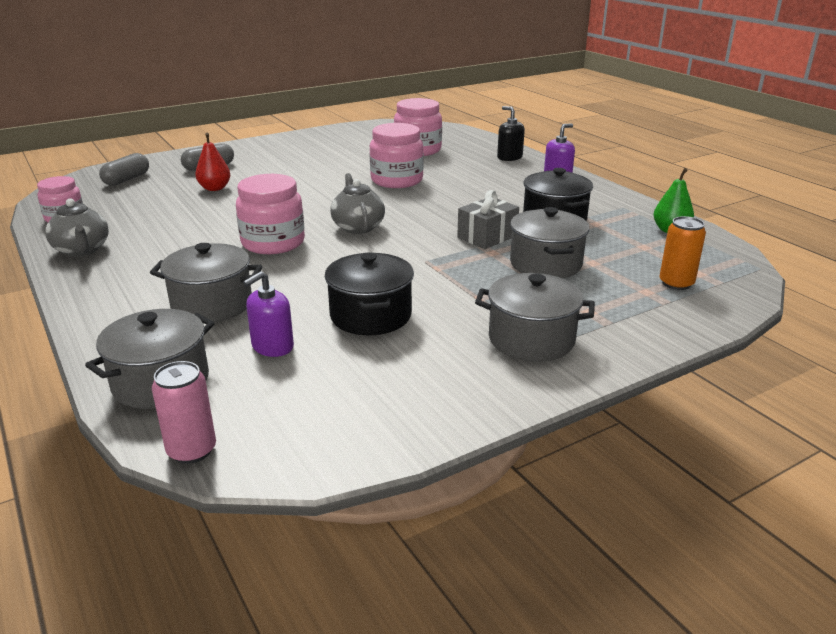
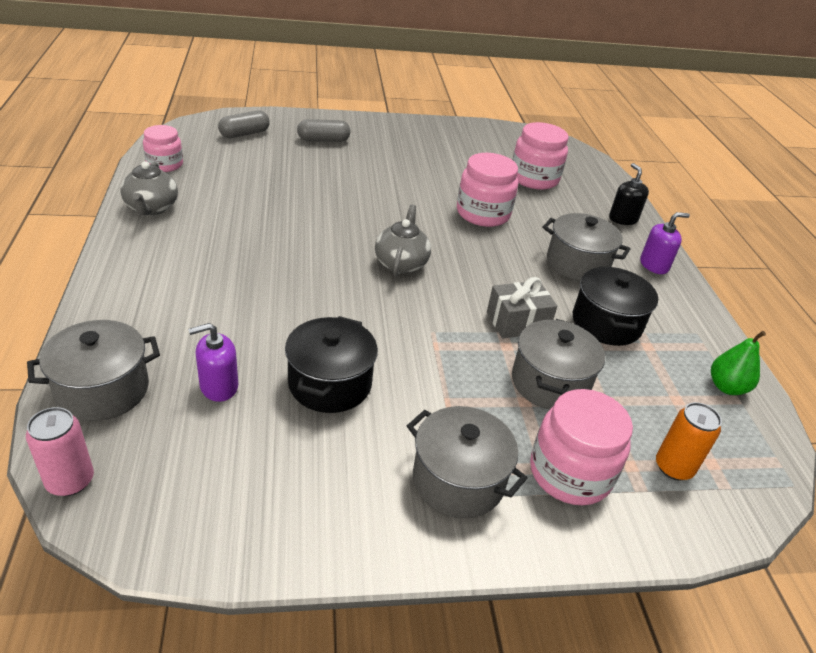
camera: 20 degrees right, 10 degrees up
(212, 304) = (206, 313): grey pot -> grey pot (577, 264)
(214, 188) = (309, 169): red pear -> none
(273, 243) = (311, 256): pink jar -> pink jar (570, 473)

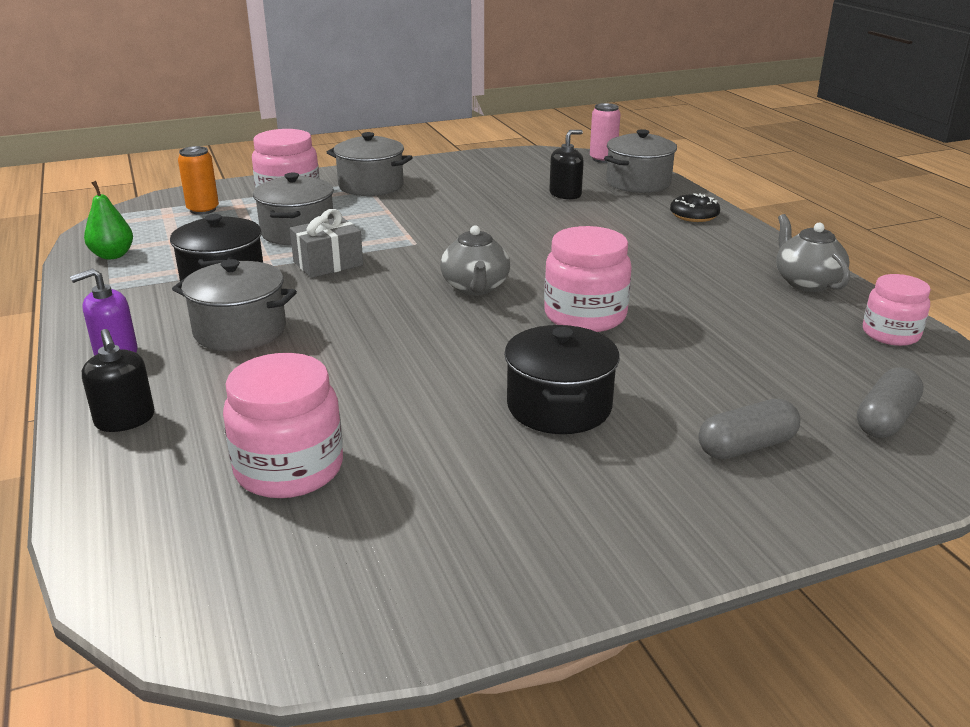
camera: 170 degrees right, 10 degrees down
(124, 306) = (694, 215): none -> black donut
(219, 386) = (565, 194): purple soap dispenser -> black soap dispenser
(330, 383) = (486, 206): black pot -> black pot (559, 406)
(483, 213) = (385, 370): pink jar -> pink jar (585, 316)

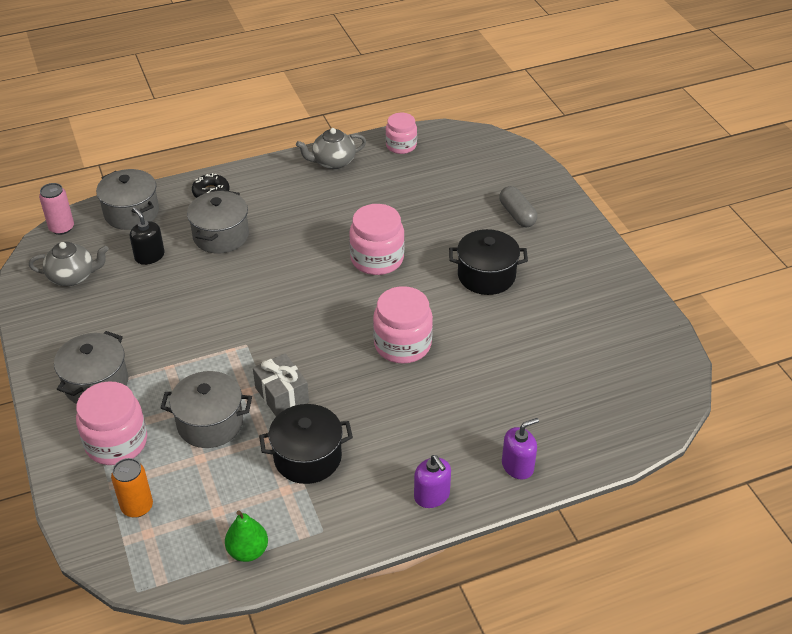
camera: 90 degrees left, 15 degrees up
(125, 420) = (517, 466): black soap dispenser -> purple soap dispenser
(240, 331) = (398, 430): grey pot -> grey pot (221, 236)
(289, 469) = (557, 380): pink jar -> pink jar (402, 344)
(475, 287) = (332, 309): grey teapot -> grey teapot (73, 276)
(886, 419) = (488, 167): grey capsule -> none

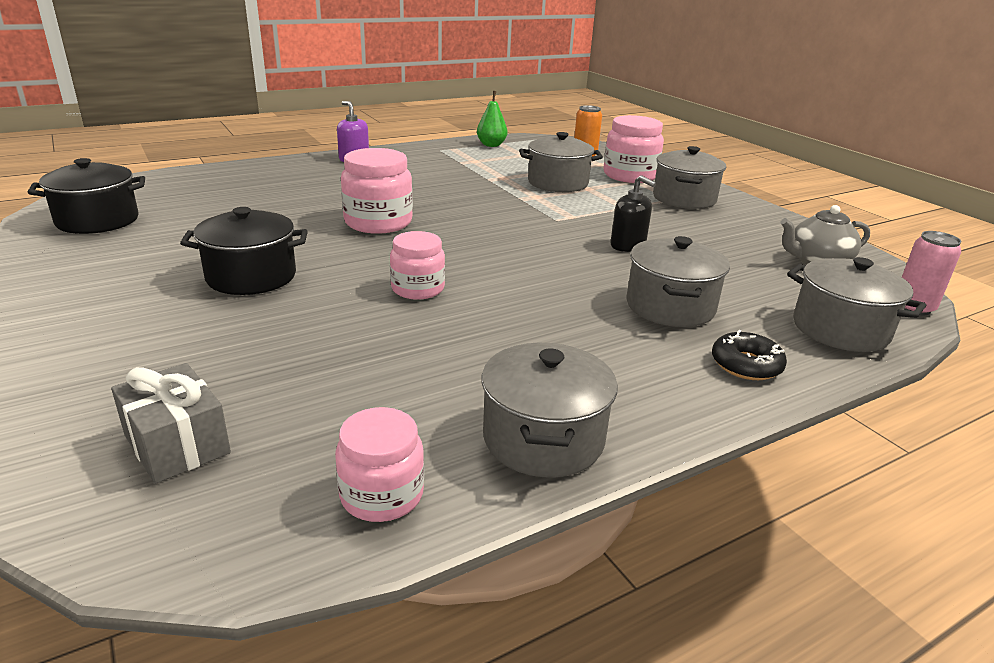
camera: 170 degrees right, 15 degrees down
(149, 256) = (747, 282): black soap dispenser -> black soap dispenser (628, 245)
(282, 395) = (500, 195): grey gift -> grey gift (177, 444)
(307, 457) = (462, 171): black pot -> black pot (98, 220)
(333, 162) = (543, 438): grey teapot -> grey pot
(377, 259) = (417, 289): pink jar -> pink jar, size x0.65
(517, 215) = (152, 354): grey capsule -> none
(517, 466) = (274, 169): purple soap dispenser -> none

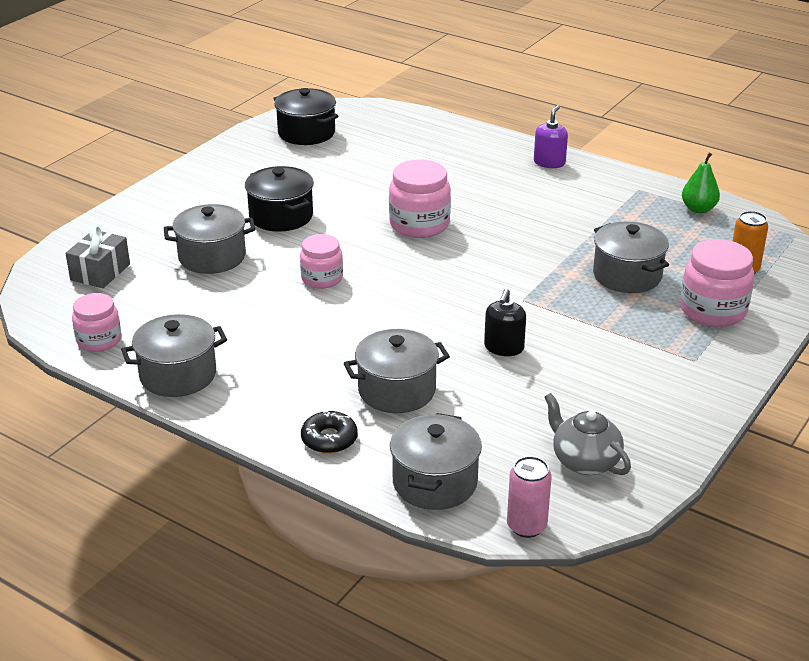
camera: 65 degrees right, 5 degrees up
(684, 199) = (679, 357): grey pot -> grey pot (212, 257)

